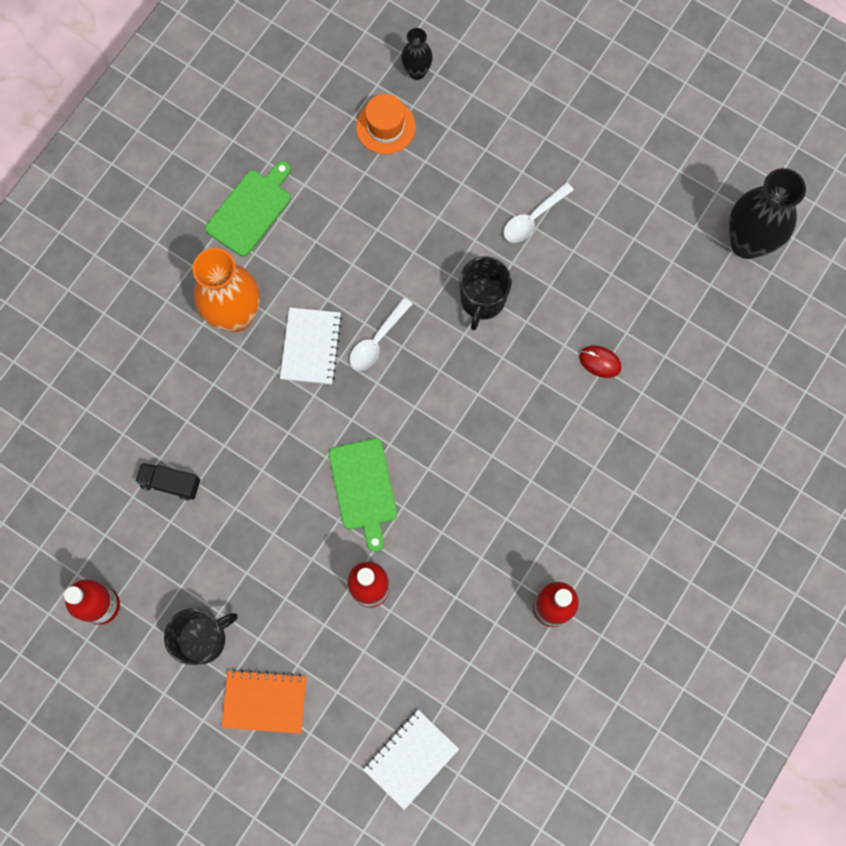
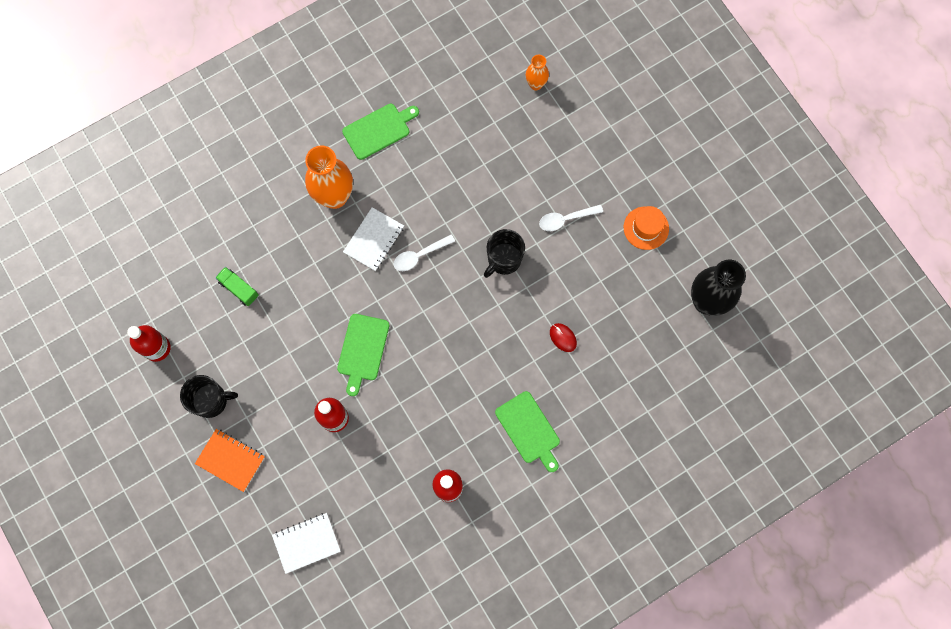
camera: 25 degrees right, 0 degrees up
(170, 483) = (239, 289): black truck -> green truck
(385, 127) = (496, 113): orange hat -> orange hat (646, 228)
(417, 72) = (536, 84): black vase -> orange vase
(614, 491) = (529, 430): none -> green cutting board

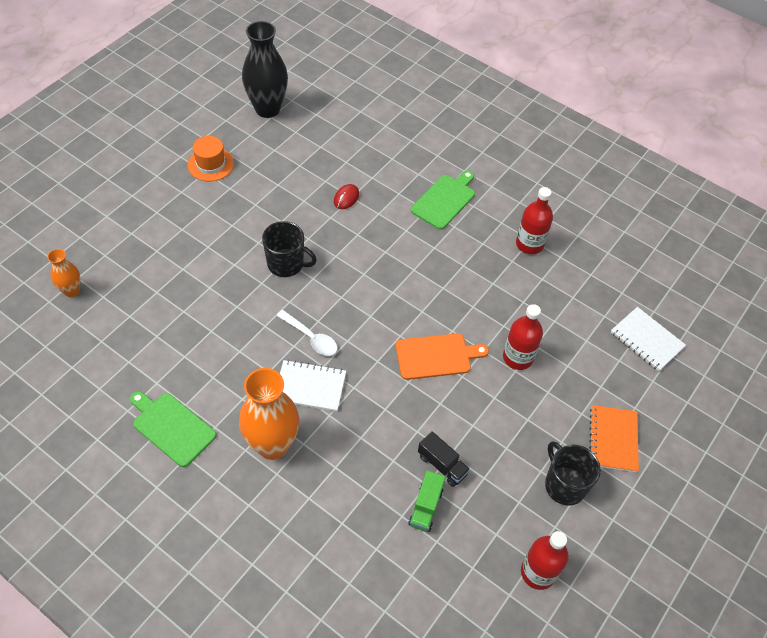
camera: 115 degrees left, 20 degrees down
(266, 314) = (442, 465): none -> black truck
(362, 350) = (436, 356): green cutting board -> orange cutting board
(565, 219) = (223, 226): white spoon -> none

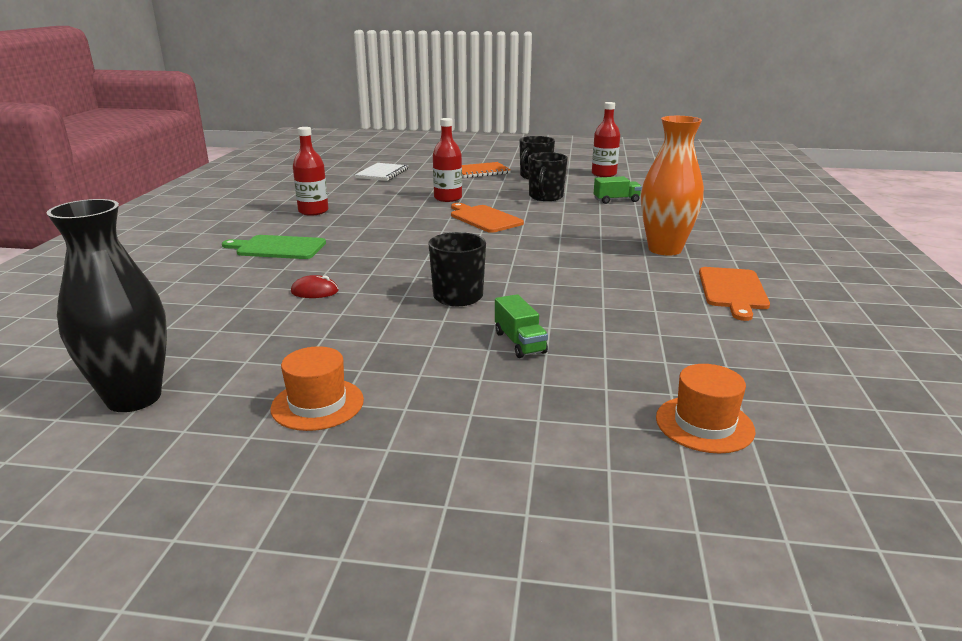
camera: 115 degrees left, 30 degrees down
(72, 291) = (704, 424): orange vase -> orange hat
(171, 427) = (733, 290): green cutting board -> orange cutting board
(203, 263) = (519, 342): none -> green truck
(310, 386) = (587, 250): white notebook -> none
(311, 338) = (536, 262): white spoon -> none
(442, 465) = (577, 202): black truck -> none
(475, 446) = (545, 197): none -> black mug

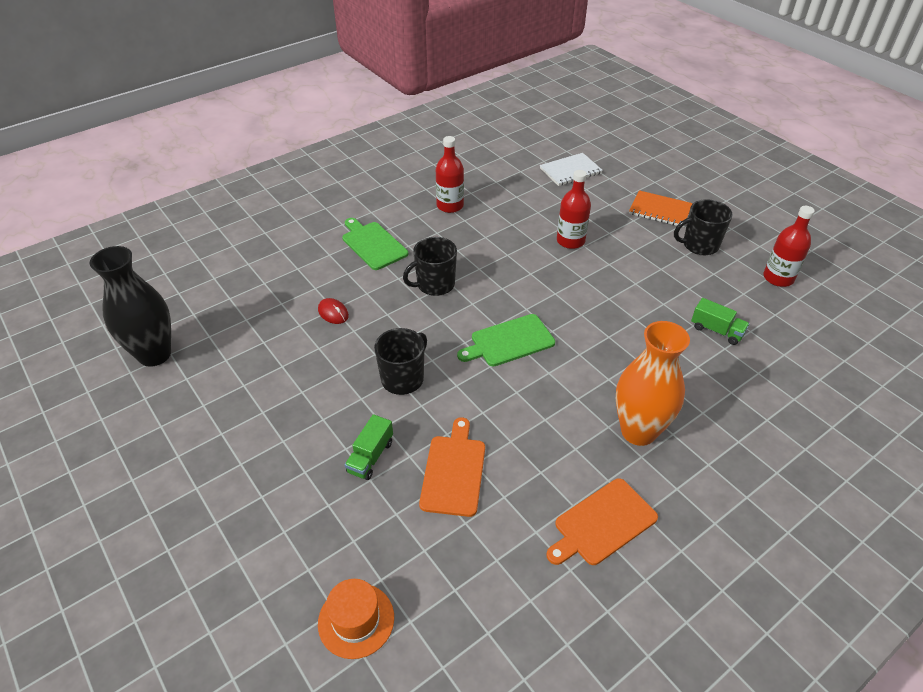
camera: 45 degrees right, 20 degrees up
(317, 404) = (211, 425): orange hat -> none
(484, 218) = (556, 289): orange cutting board -> orange cutting board (453, 471)
(501, 249) = (509, 341): none -> green cutting board
(545, 197) = (657, 286): black mug -> black mug (434, 285)

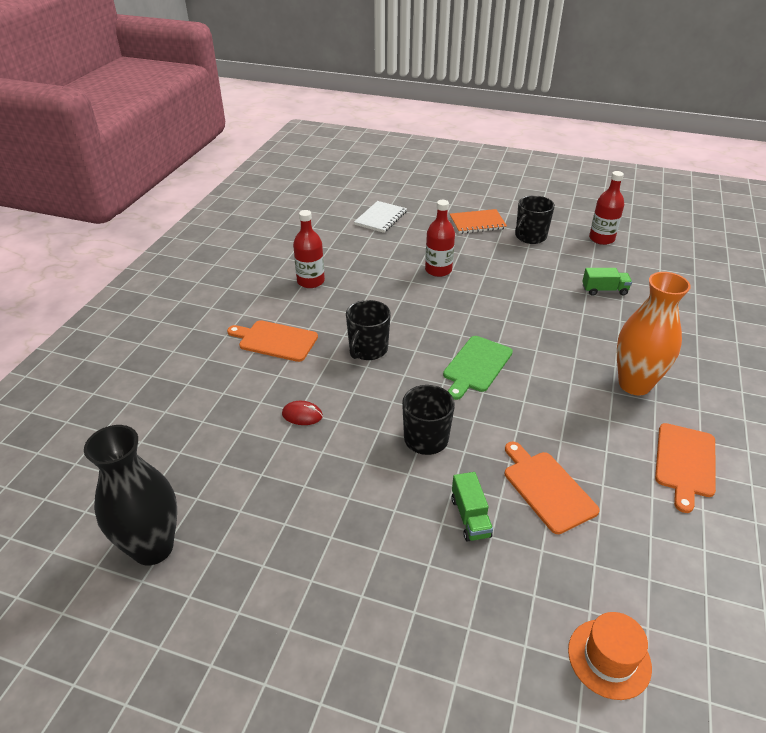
camera: 35 degrees left, 5 degrees down
(373, 244) = (275, 340): green cutting board -> orange cutting board

